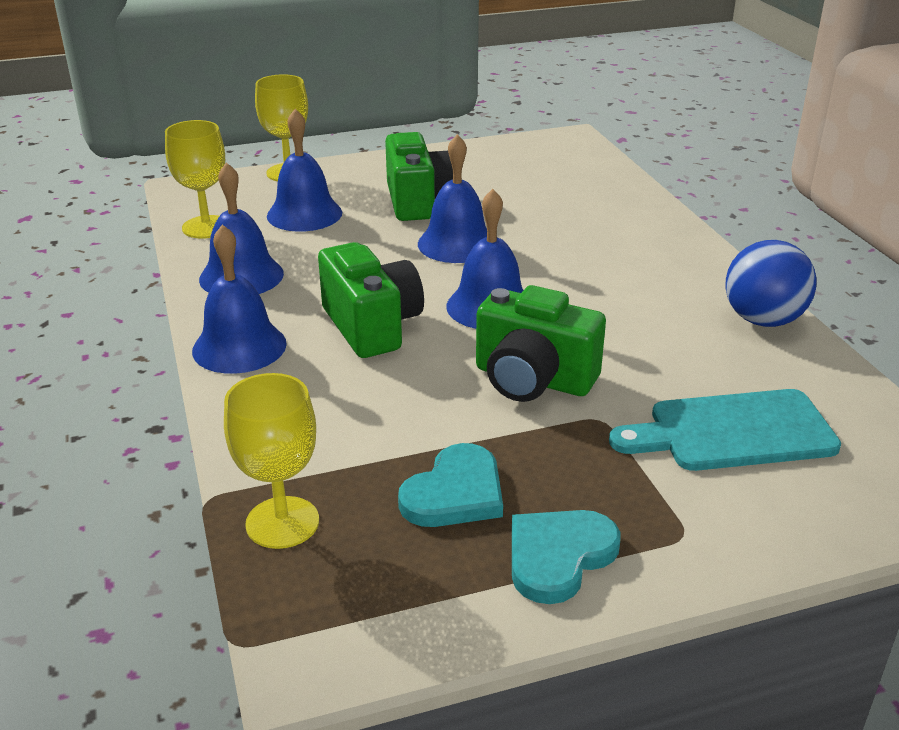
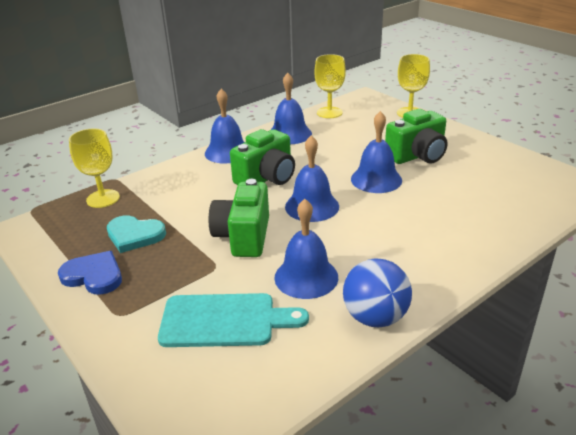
camera: 70 degrees right, 0 degrees up
(304, 214) = (367, 130): blue bell -> blue bell (306, 277)
(558, 556) = (94, 275): turquoise heart -> blue heart
(733, 432) = (224, 320): turquoise cutting board -> turquoise cutting board turned 120 degrees clockwise

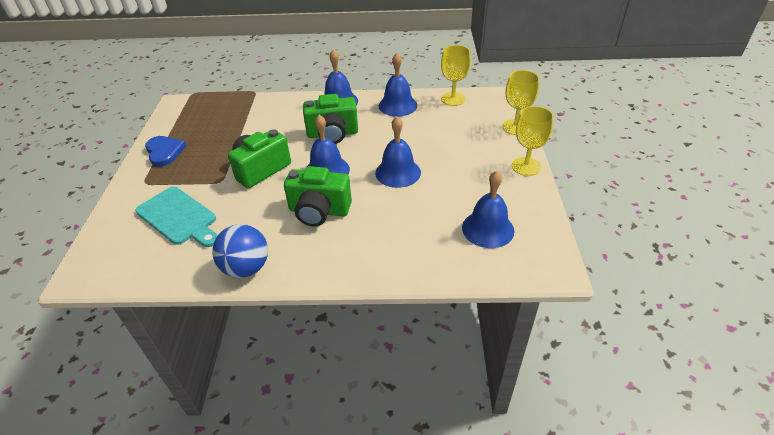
camera: 40 degrees right, 10 degrees up
(103, 198) = (231, 103): yellow goblet -> yellow goblet (526, 166)
(134, 235) = (213, 137): turquoise heart -> none
(306, 277) = (252, 217): blue bell -> blue bell (488, 229)
(417, 156) = (458, 168): green camera -> green camera (319, 211)

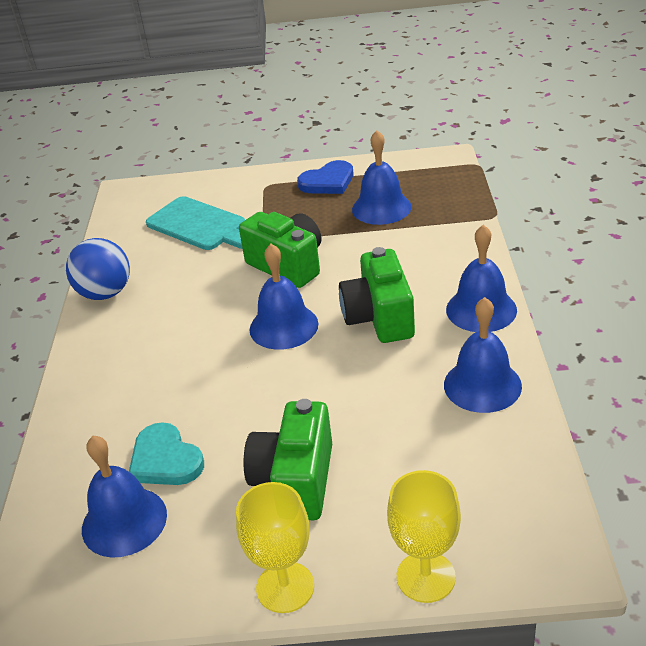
camera: 90 degrees right, 5 degrees down
(178, 217) = (200, 225): turquoise cutting board -> turquoise cutting board turned 90 degrees counterclockwise
(319, 211) = (194, 333): green camera -> green camera (295, 480)
(398, 172) = (275, 403): blue bell -> blue bell (381, 208)
(439, 215) = (165, 459): none -> turquoise heart
(453, 99) = (524, 467): yellow goblet -> none

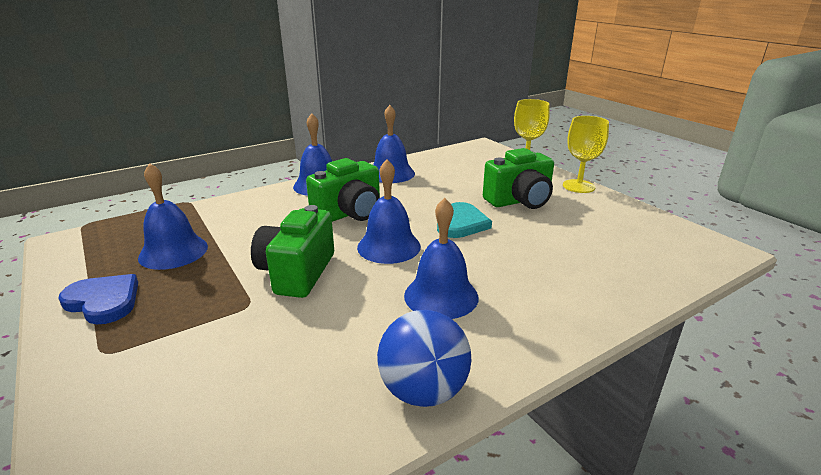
camera: 125 degrees left, 10 degrees down
(124, 521) = (625, 240): blue bell -> blue bell (441, 296)
(165, 459) = (566, 245): turquoise heart -> turquoise heart (461, 223)
(200, 225) = (227, 374): turquoise cutting board -> none

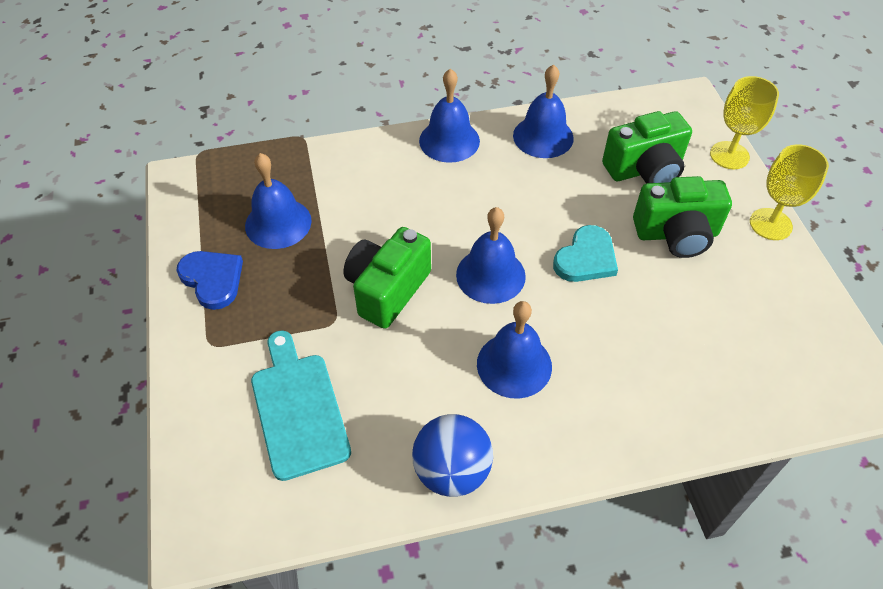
camera: 20 degrees right, 25 degrees up
(225, 382) = (298, 409): none -> turquoise cutting board
(349, 213) = (468, 205): green camera -> green camera (645, 169)

